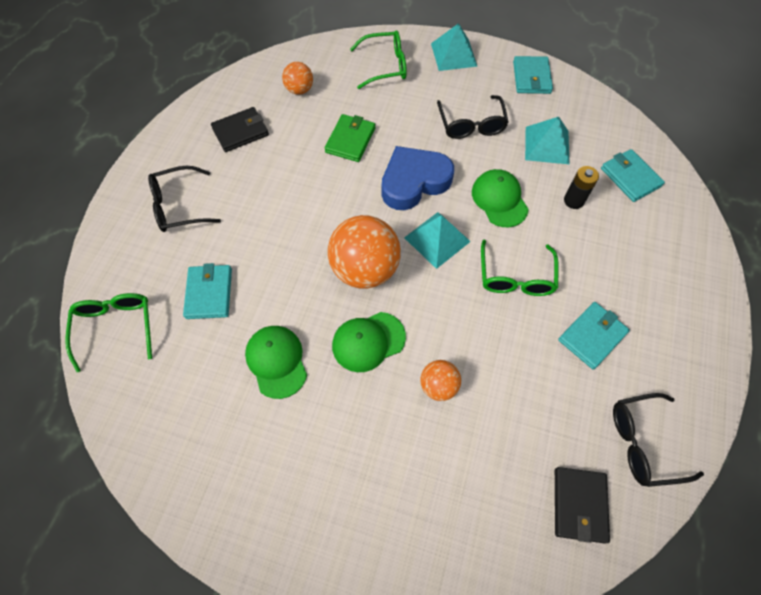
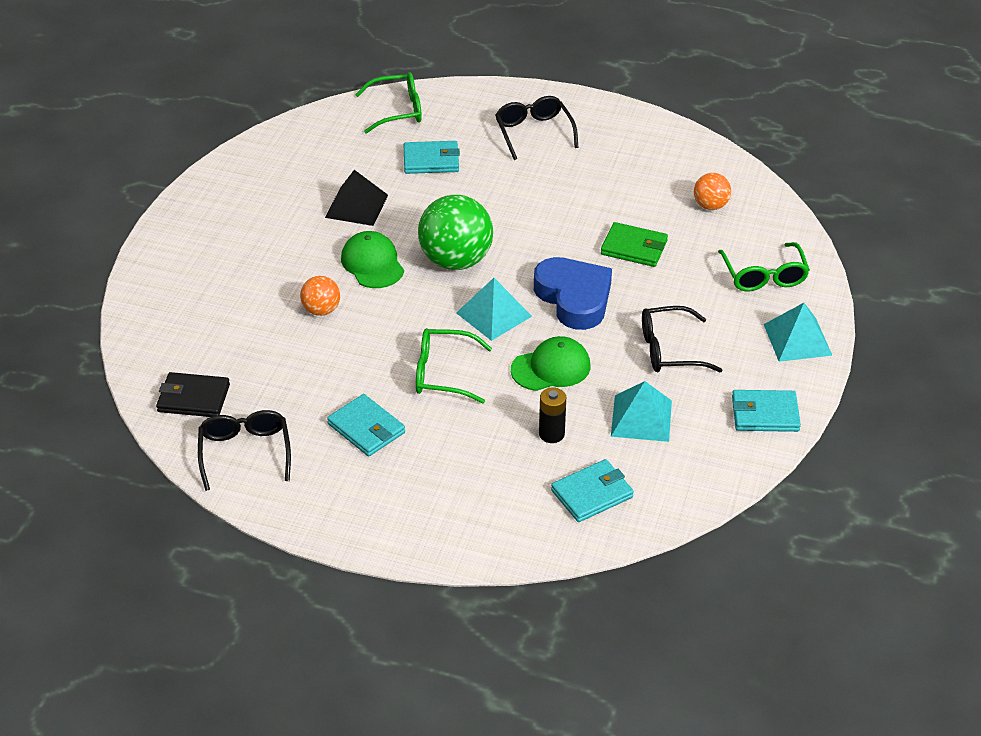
camera: 90 degrees right, 20 degrees down
(240, 132) = (638, 165): black wallet -> none
(276, 361) = (356, 206): green cap -> black pyramid
(365, 269) = (456, 260): orange ball -> green ball

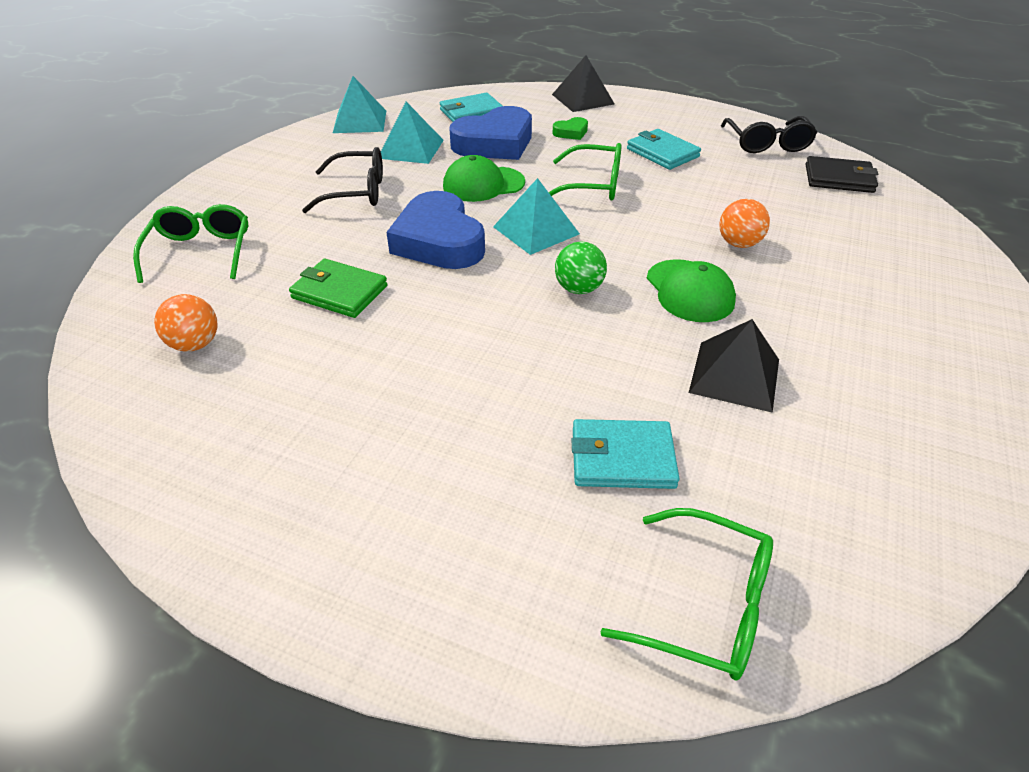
camera: 175 degrees left, 0 degrees up
(398, 110) = (706, 605): green glasses -> green glasses turned 150 degrees counterclockwise
(454, 535) = (582, 99): none -> black pyramid
(456, 260) = (579, 289): green ball -> green ball, size x0.52
(467, 459) = (571, 132): none -> green heart
(533, 132) = (420, 515): black glasses -> none
(551, 434) = (495, 143): black battery -> blue heart
(765, 414) = (298, 147): turquoise wallet -> none
(797, 339) = (219, 194): turquoise pyramid -> turquoise pyramid (360, 121)

